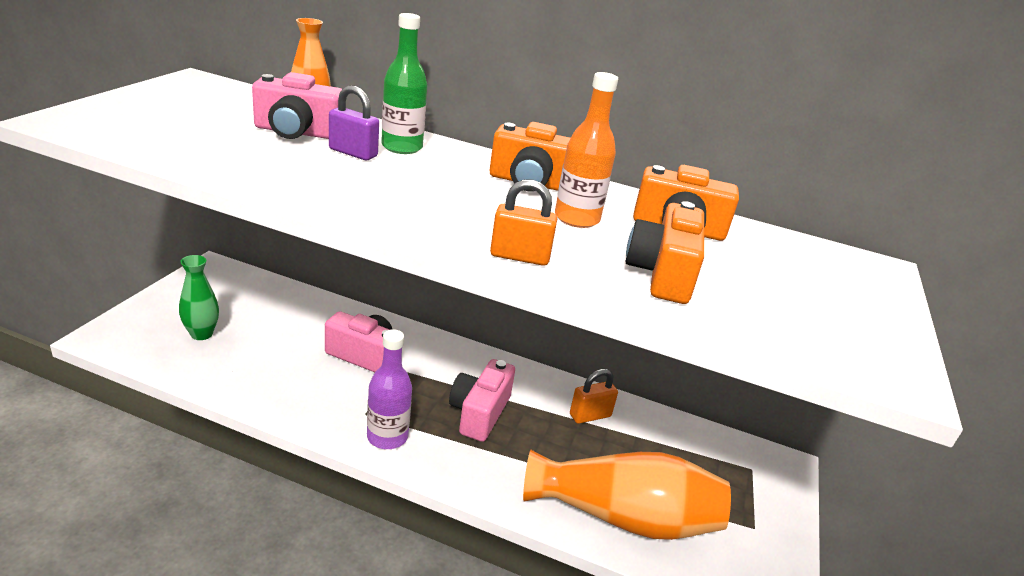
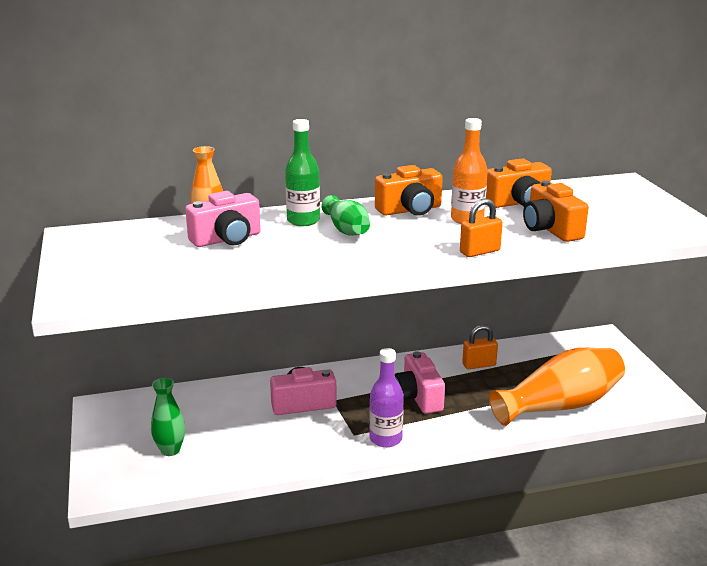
camera: 30 degrees left, 5 degrees down
(353, 153) = (286, 237): purple padlock -> none
(424, 172) = (346, 229): none -> green vase
(590, 415) = (479, 365): orange padlock -> orange padlock turned 45 degrees clockwise

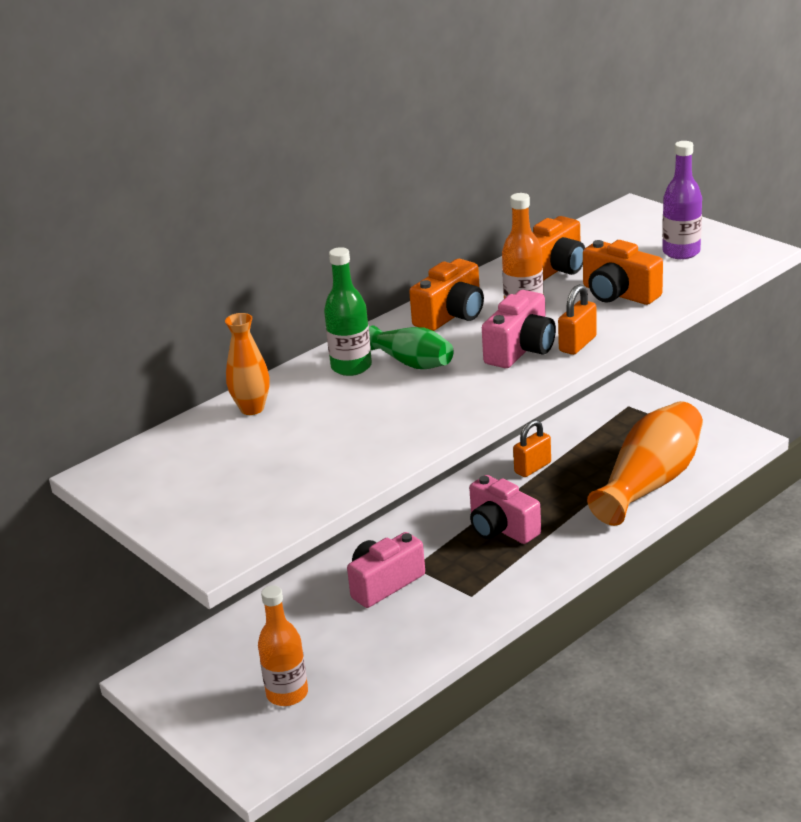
camera: 25 degrees left, 5 degrees up
(170, 450) = (287, 694): green vase -> orange bottle
(227, 239) = (294, 419): pink camera -> pink camera (521, 350)
(385, 439) = (508, 587): purple bottle -> purple bottle (681, 252)

